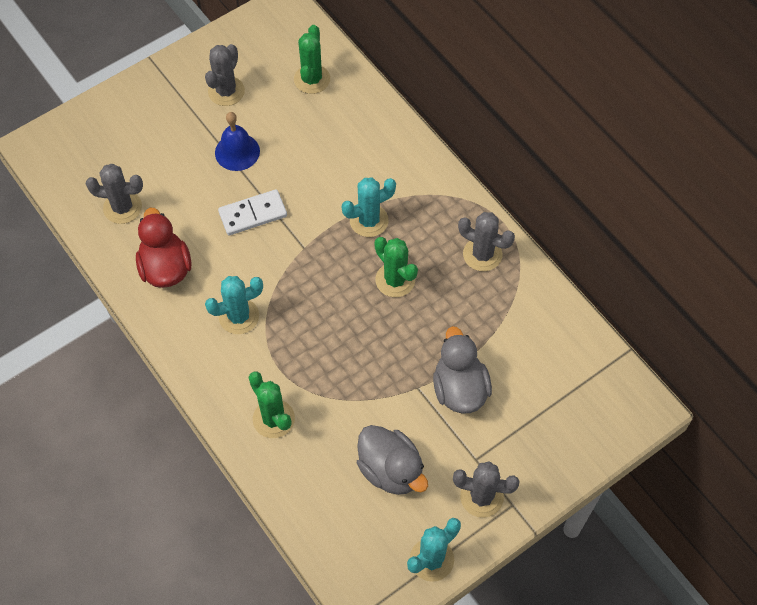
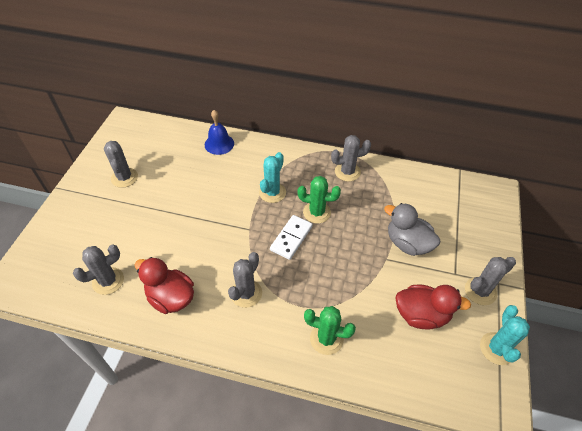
camera: 40 degrees left, 10 degrees down
(237, 152) = (160, 204): blue bell -> blue bell (219, 144)
(239, 316) = (246, 293): turquoise cactus -> grey cactus
(253, 214) = (201, 231): white domino -> white domino (291, 238)
(312, 79) = (172, 145): green cactus -> none
(391, 470) = (421, 315): grey duck -> red duck

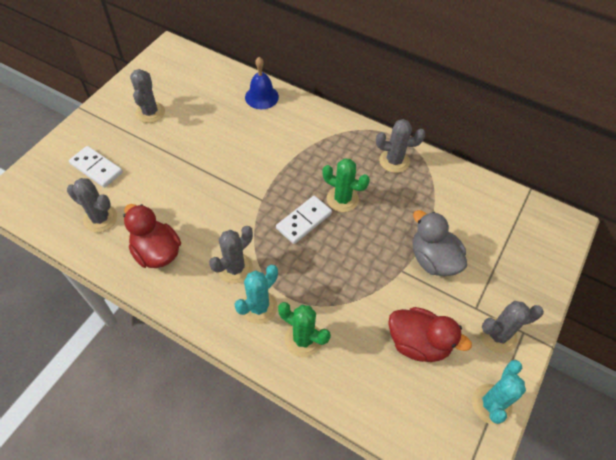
camera: 15 degrees right, 5 degrees up
(90, 237) = (96, 168): none -> white domino
(108, 281) = (100, 218): grey cactus -> grey cactus turned 45 degrees clockwise
(272, 192) = (301, 165): turquoise cactus -> turquoise cactus (259, 307)

